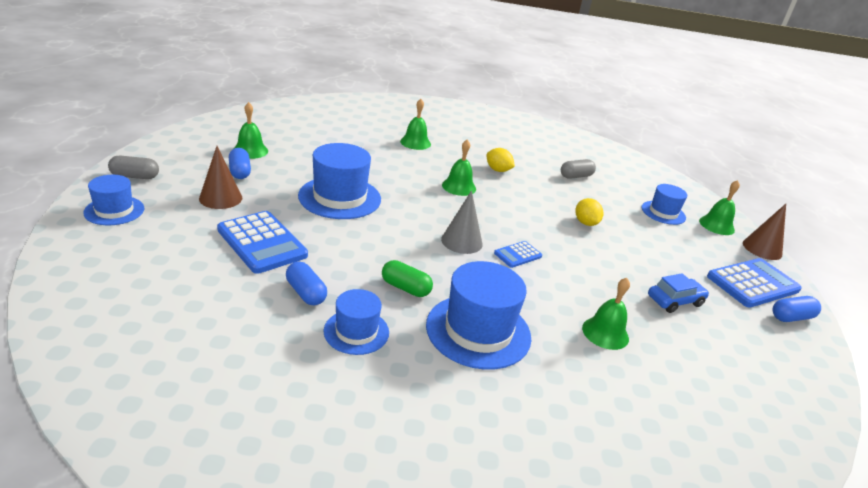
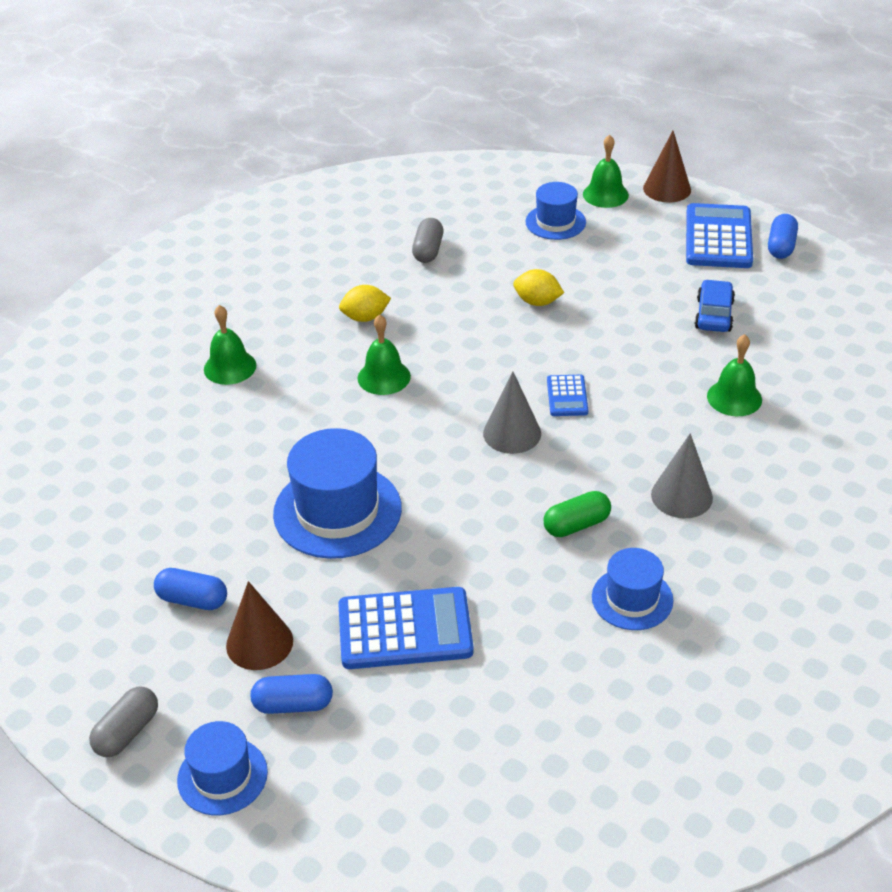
camera: 50 degrees left, 10 degrees up
(250, 150) = (130, 568): green bell -> none
(306, 293) = (538, 620): blue capsule -> blue capsule (293, 704)
(478, 331) = (681, 496): blue hat -> grey cone

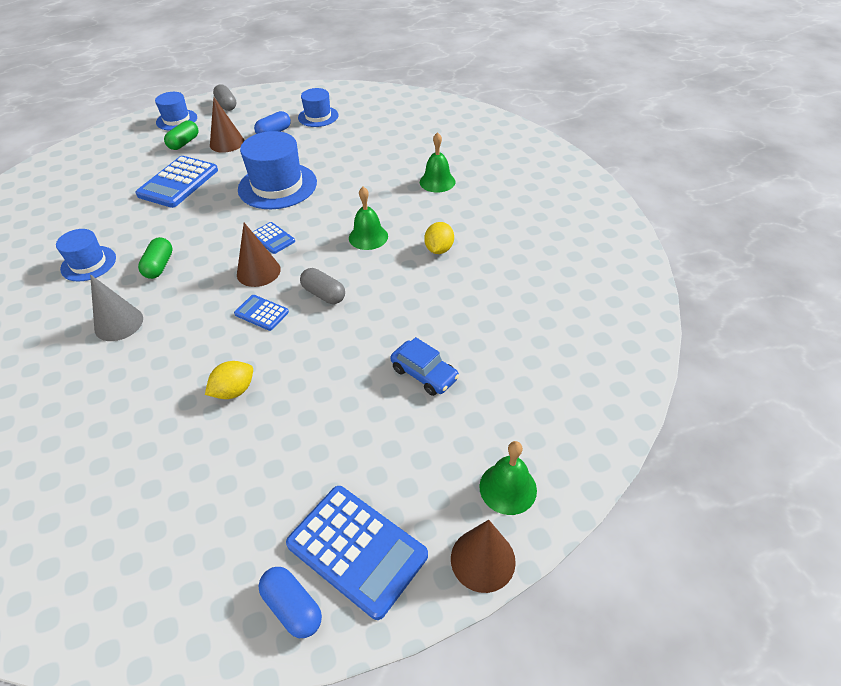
camera: 120 degrees right, 5 degrees up
(293, 704) = (184, 143): blue capsule -> green capsule
(428, 250) = (499, 311): grey capsule -> grey capsule (324, 294)
(448, 454) = (272, 238): none -> blue calculator
(512, 433) = (258, 271): grey cone -> brown cone
(537, 302) = (378, 347): yellow lemon -> yellow lemon (234, 391)
(555, 222) = (484, 417): blue hat -> blue hat (318, 116)
(714, 315) = (253, 461): blue car -> blue car (424, 374)
(734, 398) = (156, 409): green bell -> none

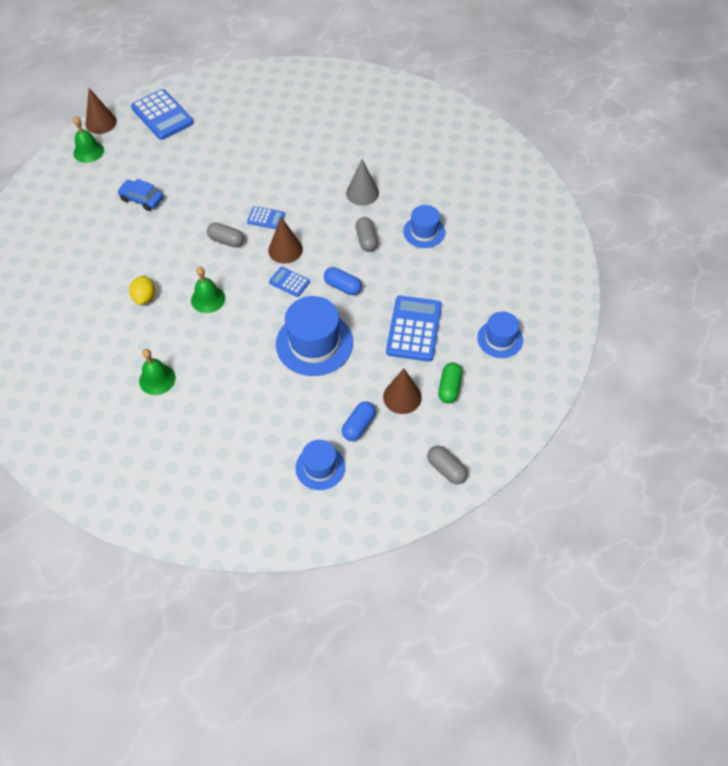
camera: 165 degrees right, 10 degrees up
(159, 266) = (366, 240): green capsule -> grey capsule
(176, 120) = (487, 427): blue hat -> blue hat (500, 339)
(234, 391) = (258, 168): yellow lemon -> none
(293, 607) = (185, 93): blue capsule -> blue capsule (342, 286)
(357, 550) = (162, 115): blue calculator -> blue calculator turned 150 degrees counterclockwise

